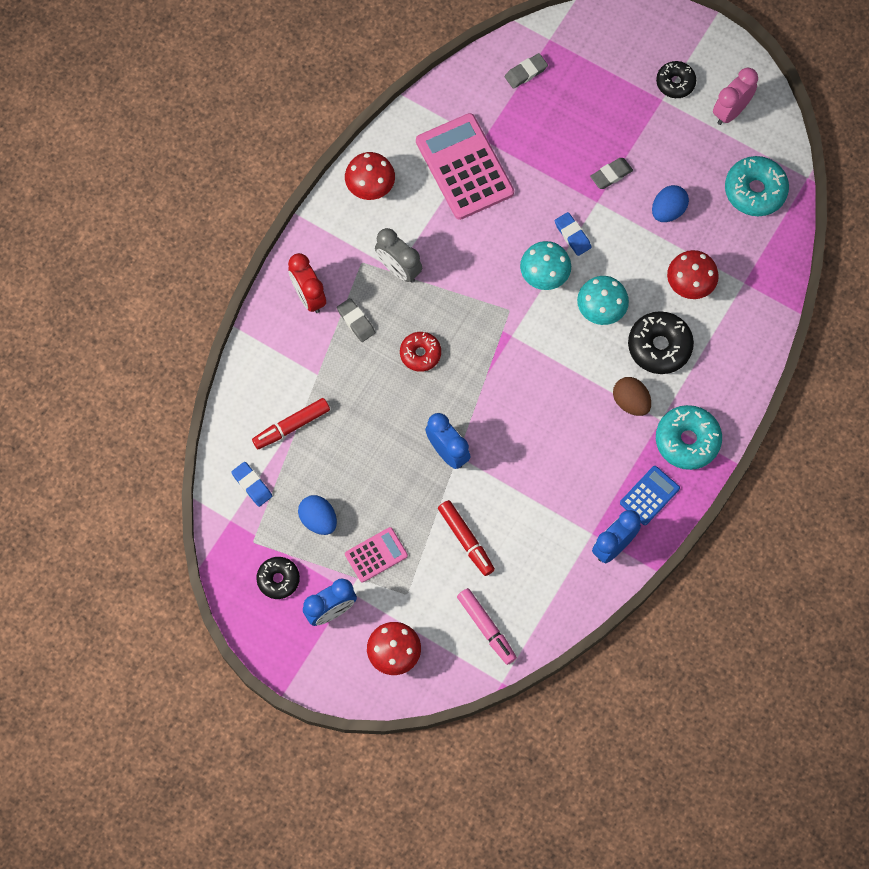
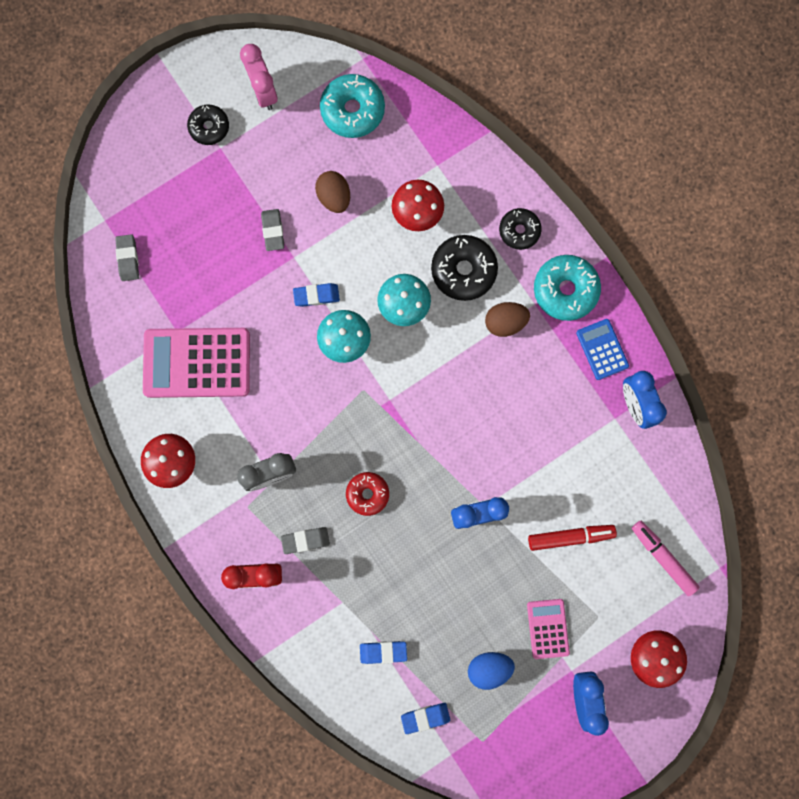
camera: 65 degrees left, 10 degrees up
(278, 579) = (531, 733): black donut -> black donut (519, 231)
(291, 426) = (383, 652): red marker -> blue eraser
(486, 628) = (662, 557): pink marker -> pink marker turned 120 degrees counterclockwise
(668, 210) = (334, 197): blue egg -> brown egg

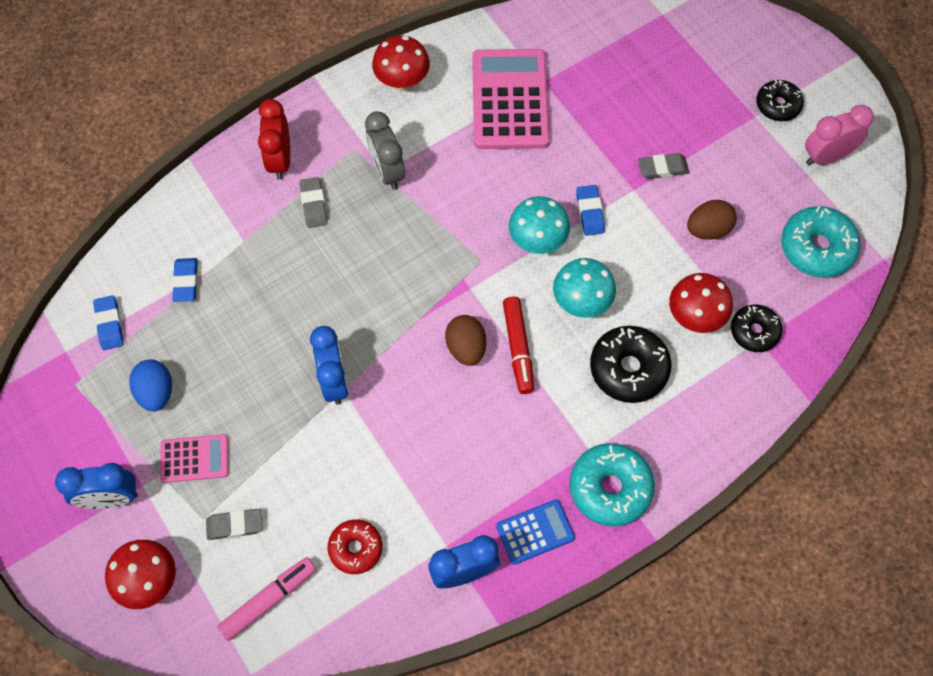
camera: 90 degrees right, 15 degrees down
(128, 259) = (621, 35): grey eraser -> grey eraser (235, 525)
(367, 494) = (362, 265): red donut -> red donut (355, 548)
(505, 322) = (566, 415): brown egg -> brown egg (466, 348)
(519, 231) = (683, 434): black donut -> black donut (754, 331)
(570, 537) = (301, 487): red marker -> red marker (518, 348)

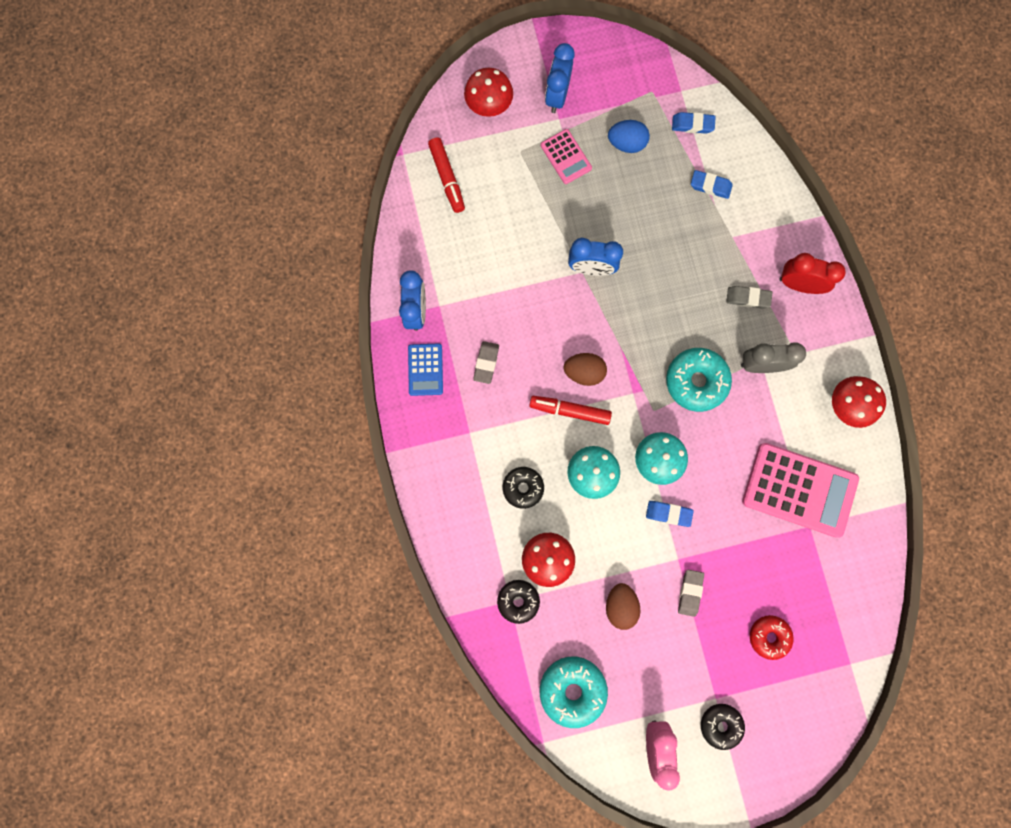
camera: 110 degrees right, 15 degrees up
(194, 459) = (566, 157): pink calculator -> pink calculator turned 45 degrees counterclockwise
(235, 525) = (507, 170): grey eraser -> grey eraser (486, 363)
(268, 600) = (447, 178): pink marker -> red marker
(355, 548) = (460, 244): red donut -> red donut (769, 636)
(610, 488) = (436, 435): turquoise donut -> turquoise donut (696, 381)
(628, 369) = (523, 488): black donut -> black donut, size x0.64

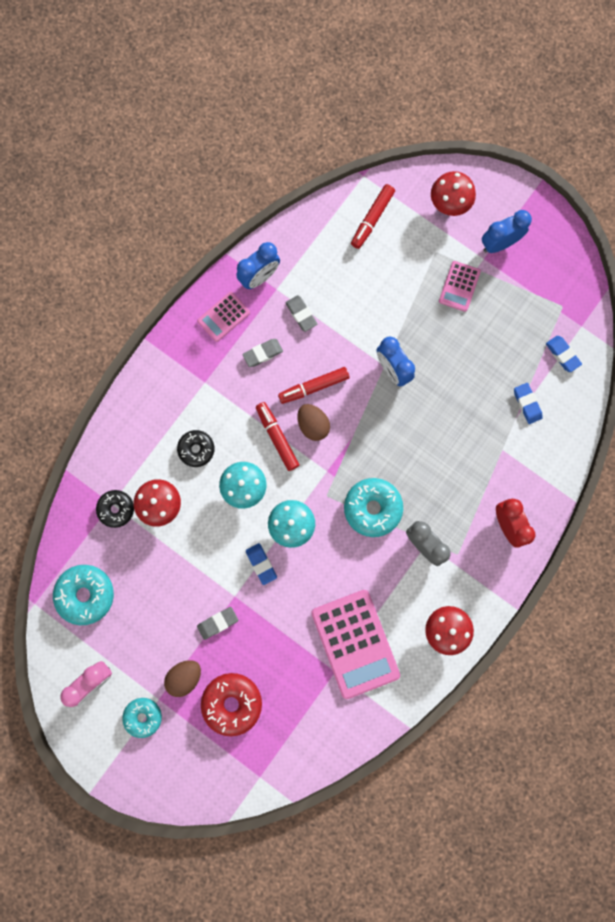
camera: 50 degrees right, 0 degrees up
(425, 369) = (223, 317): blue calculator -> pink calculator
(551, 344) = (313, 387): none -> red marker
(620, 605) = (170, 581): brown egg -> brown egg (185, 676)
(626, 144) = (506, 320): blue egg -> none
(720, 724) = (143, 716): black donut -> turquoise donut
(747, 298) = (465, 496): grey eraser -> grey eraser (301, 314)
(769, 636) = (232, 703): red donut -> red donut, size x1.57

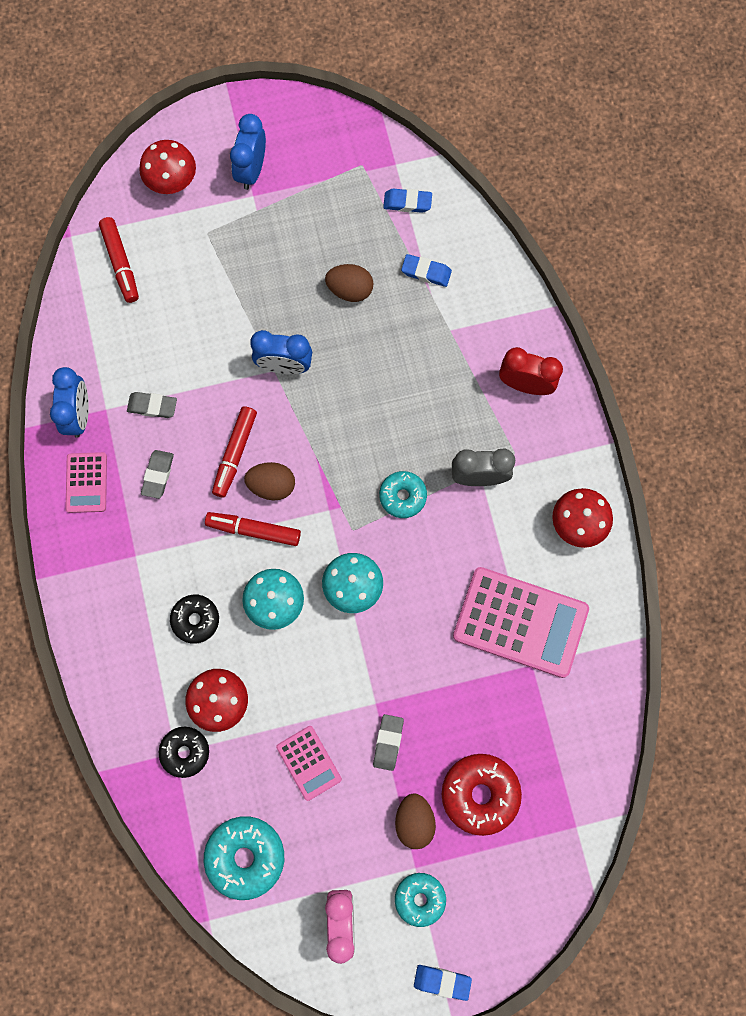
camera: 50 degrees left, 5 degrees down
(261, 564) = (365, 650): blue eraser -> blue eraser (442, 981)
(372, 508) = (402, 496): turquoise donut -> turquoise donut, size x0.64
(459, 286) = (259, 239): pink calculator -> pink calculator (309, 763)
(475, 367) = (350, 290): none -> brown egg

